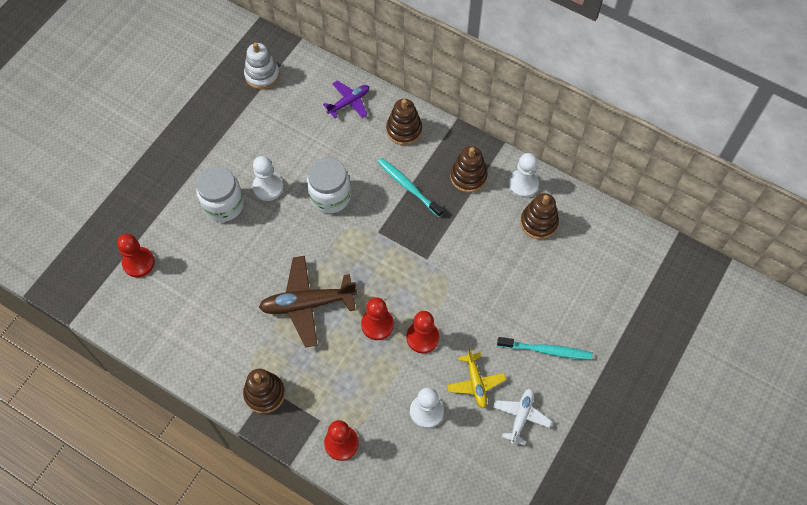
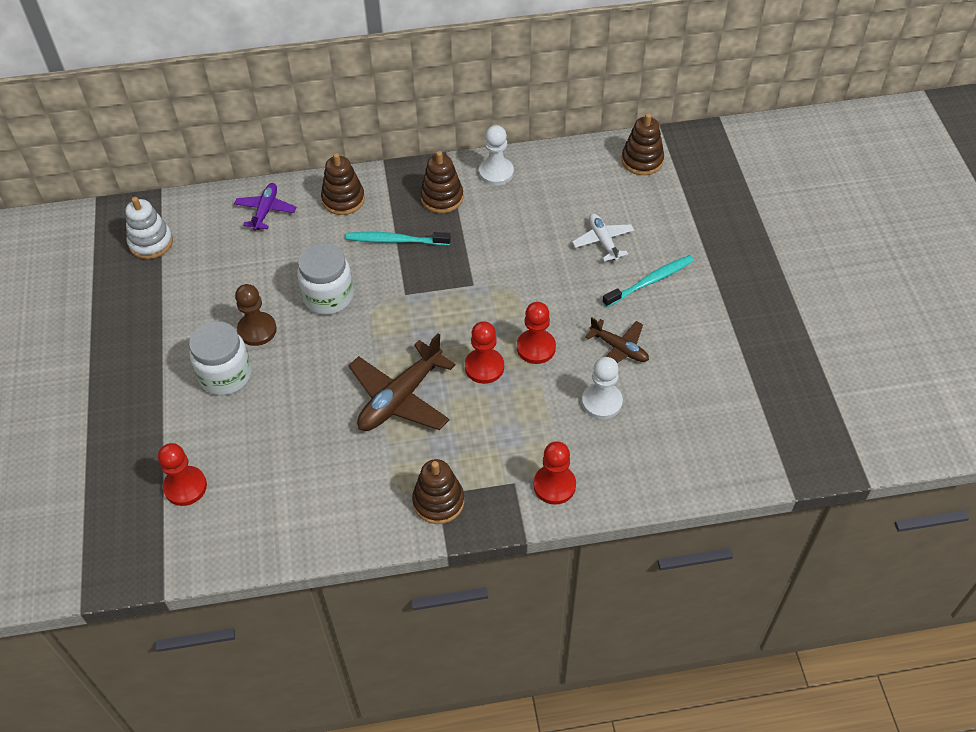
camera: 40 degrees left, 10 degrees down
(268, 187) = (257, 330): white pawn -> brown pawn
(475, 383) = (619, 348): yellow plane -> brown plane
(521, 416) = (684, 345): white plane -> white plane (603, 241)
(538, 222) = (540, 192): brown stacking toy -> brown stacking toy (642, 160)

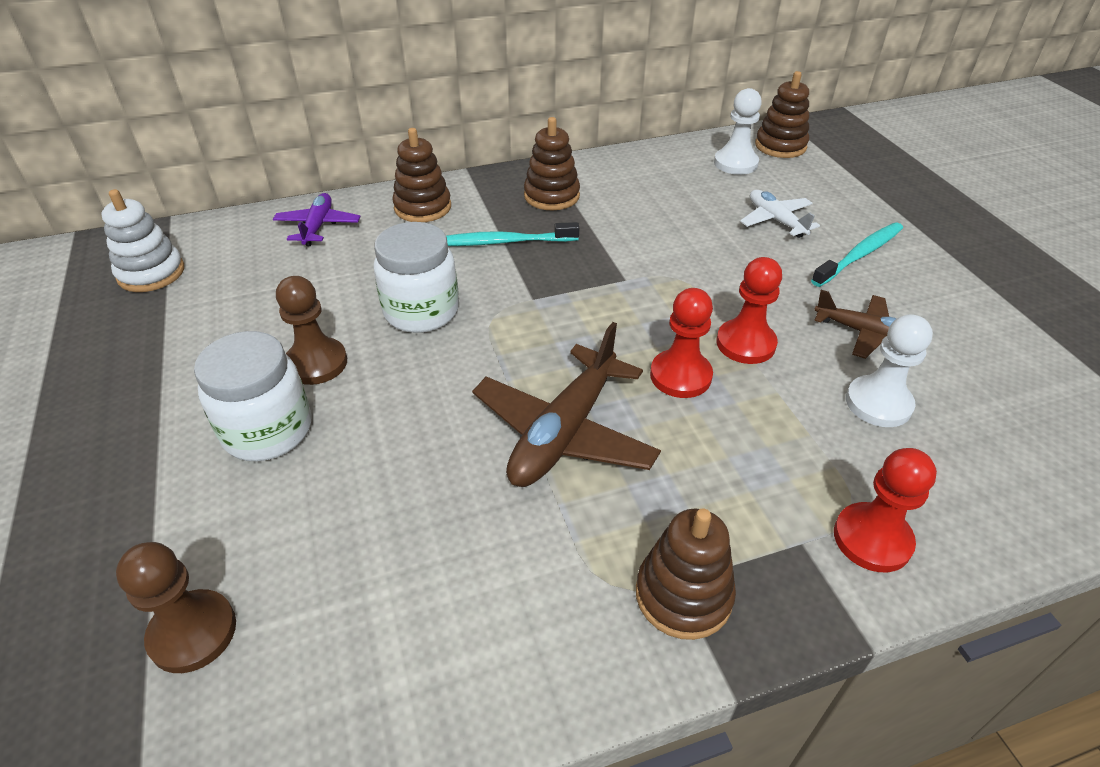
camera: 10 degrees left, 10 degrees down
(185, 487) = (193, 633): red pawn -> brown pawn
(496, 172) = (611, 168): white pawn -> white pawn (735, 163)

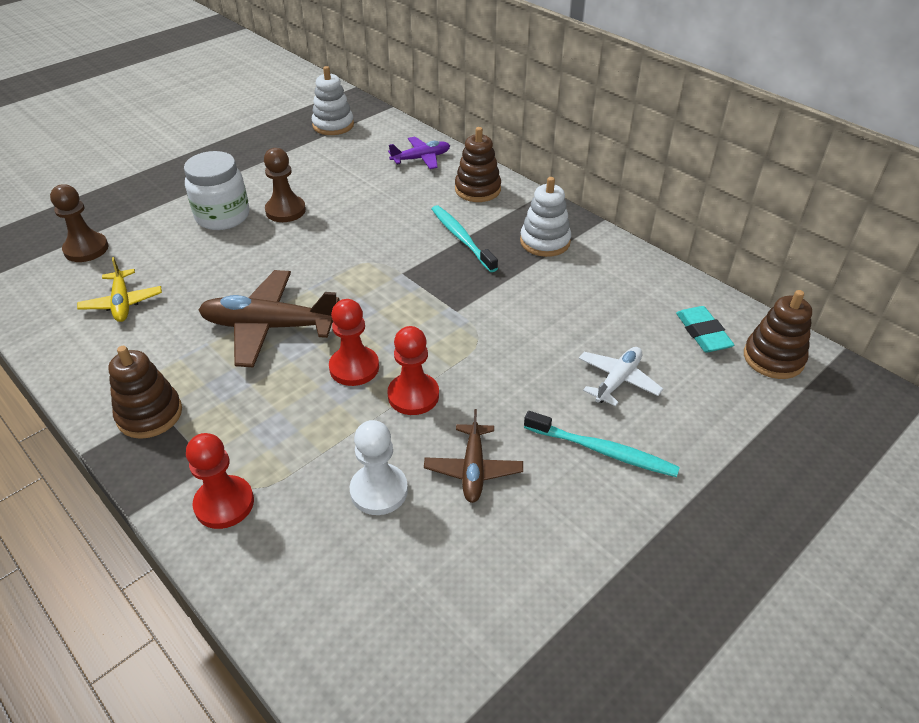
camera: 65 degrees right, 0 degrees up
(397, 595) = (122, 303): none -> yellow plane
(421, 311) = (357, 230): white jar -> none
(551, 196) = (545, 242): brown stacking toy -> white stacking toy
(735, 163) = (703, 333): white pawn -> turquoise eraser

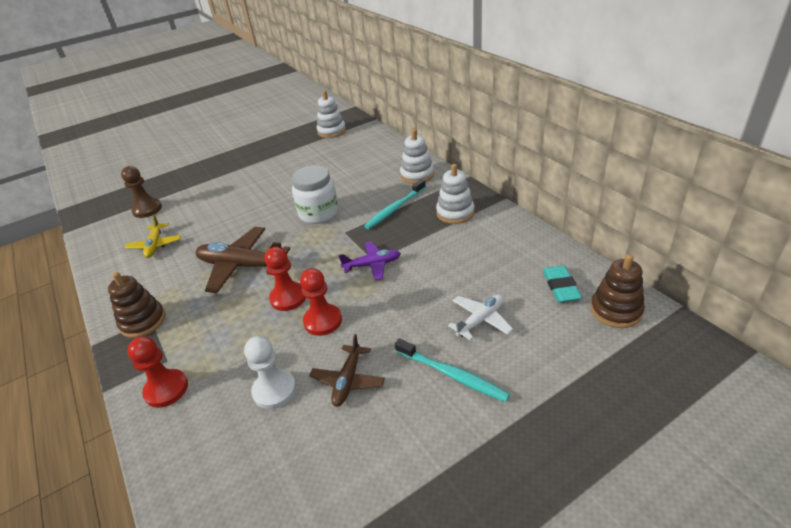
camera: 15 degrees right, 5 degrees down
(223, 216) = (238, 190): white jar -> white jar (319, 213)
(285, 210) = (280, 187): brown pawn -> none
(421, 158) = (384, 153): purple plane -> purple plane (372, 265)
(461, 238) = (394, 209): turquoise toothbrush -> turquoise toothbrush turned 120 degrees counterclockwise
(477, 189) = (417, 175): brown stacking toy -> white stacking toy

